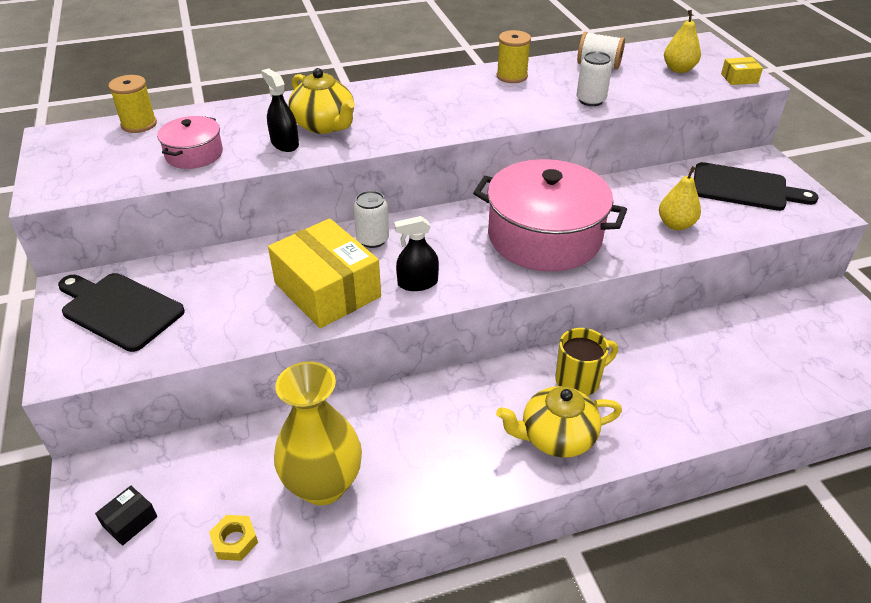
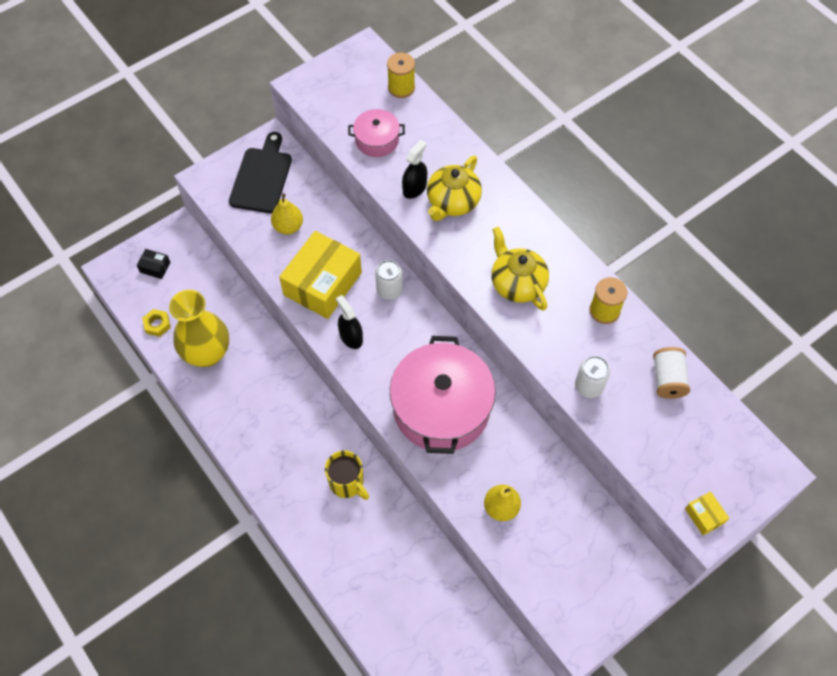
camera: 70 degrees right, 20 degrees up
(556, 437) = (288, 479): yellow teapot -> yellow teapot (517, 283)
(678, 69) = (696, 455): yellow pear -> yellow pear (288, 227)
(744, 188) = (588, 562): black cutting board -> none

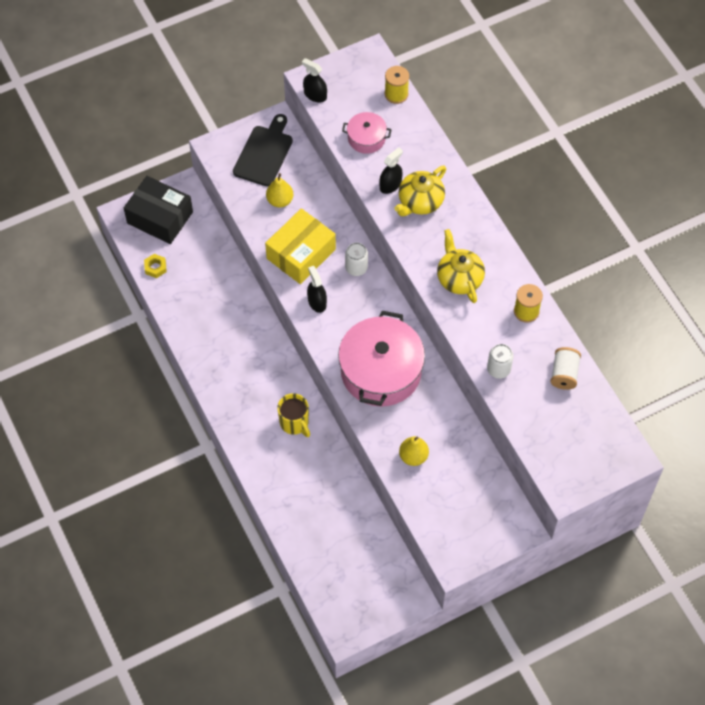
camera: 10 degrees right, 0 degrees up
(155, 267) = (160, 217): black box -> black box, size x2.40
(207, 353) = (194, 298): yellow vase -> none
(309, 101) = (315, 95): none -> black spray bottle
(704, 516) = (565, 481): yellow box -> none

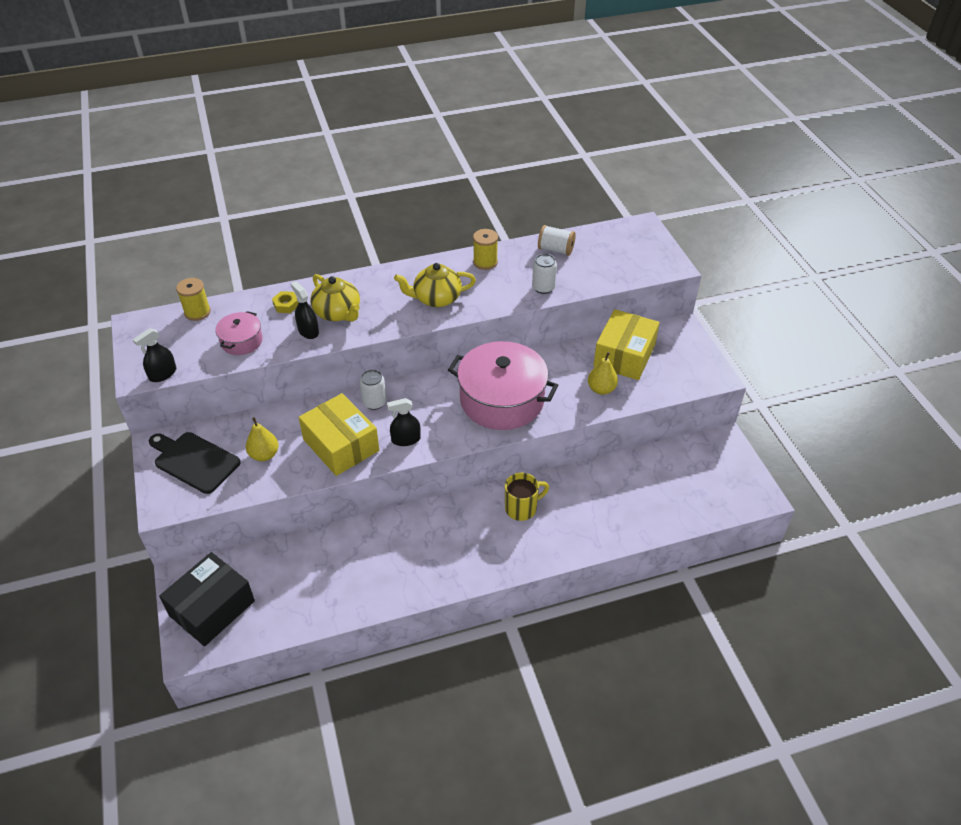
camera: 80 degrees left, 15 degrees down
(155, 267) = (282, 621): yellow nut -> yellow nut (286, 305)
(466, 474) = (624, 356): none -> yellow box

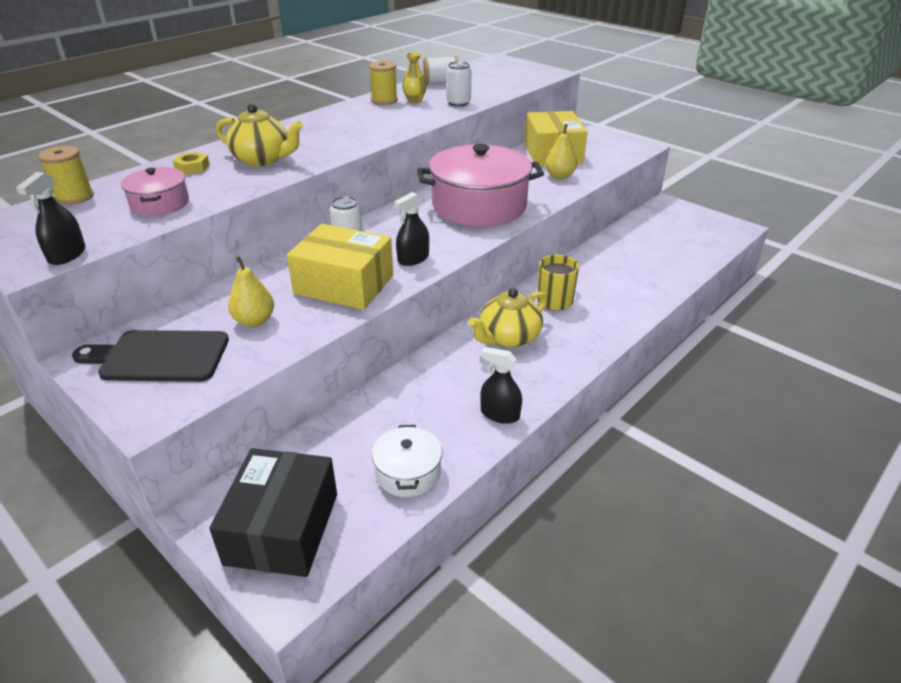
camera: 30 degrees left, 10 degrees down
(304, 606) = (408, 472): none -> white pot
(308, 331) = (240, 178): black spray bottle -> black spray bottle (500, 414)
(436, 299) = (362, 129): yellow teapot -> yellow teapot (508, 338)
(510, 271) = (414, 101): none -> yellow vase

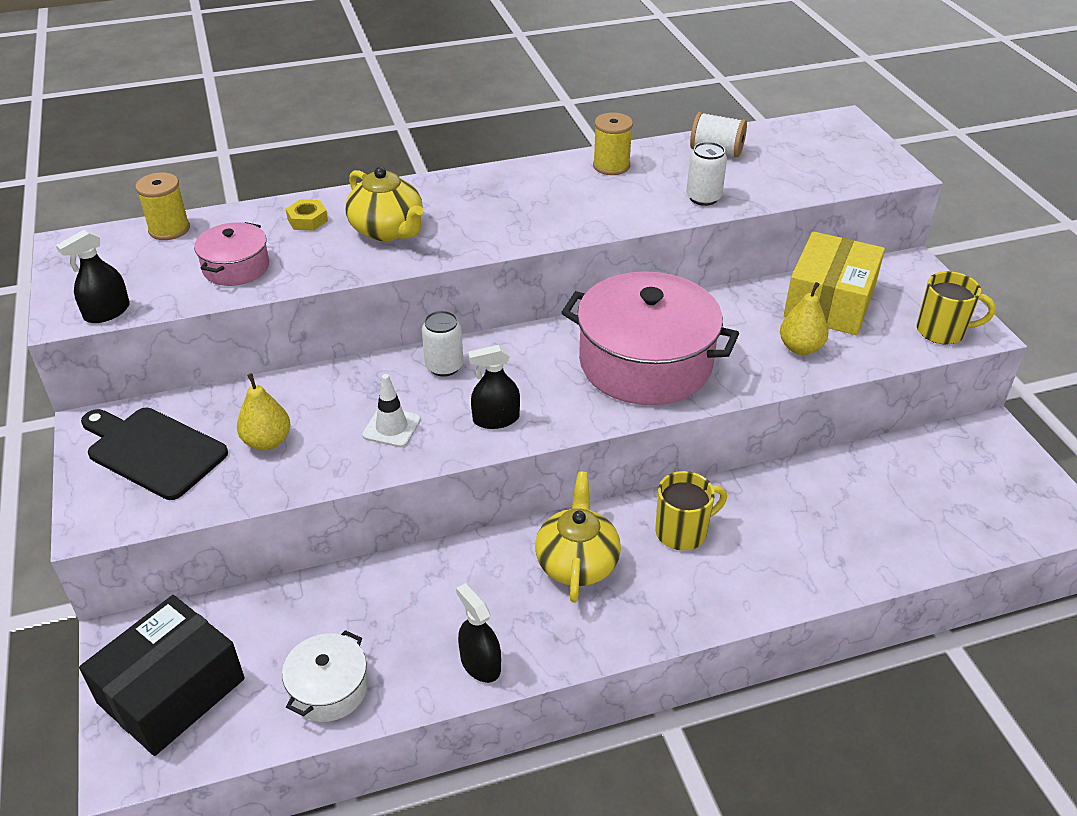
camera: 30 degrees right, 5 degrees up
(344, 284) = (391, 427): yellow box -> white traffic cone
(414, 101) = (650, 177): yellow vase -> none
(508, 338) = (577, 562): yellow teapot -> yellow teapot turned 105 degrees clockwise
(624, 151) = (942, 331): none -> yellow mug

